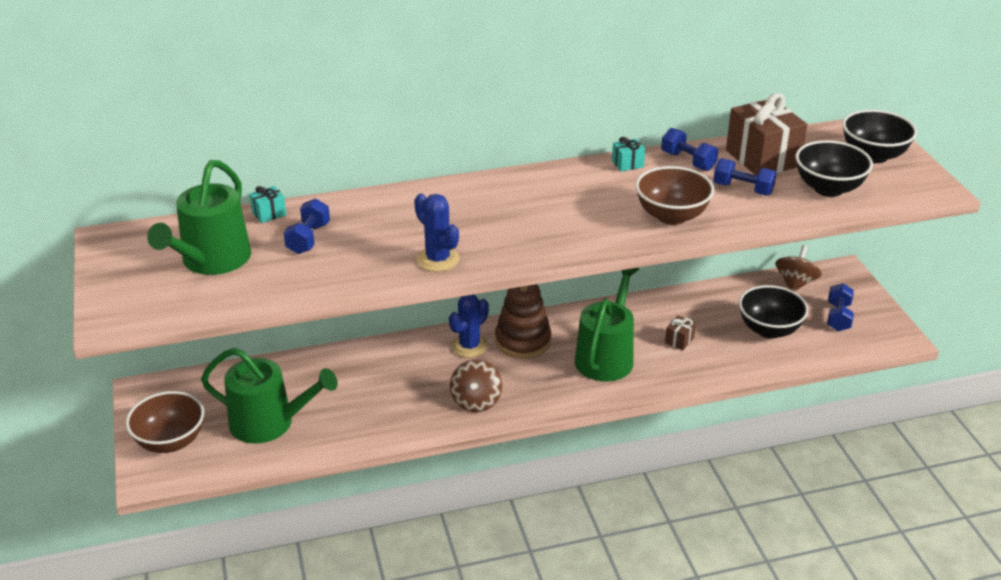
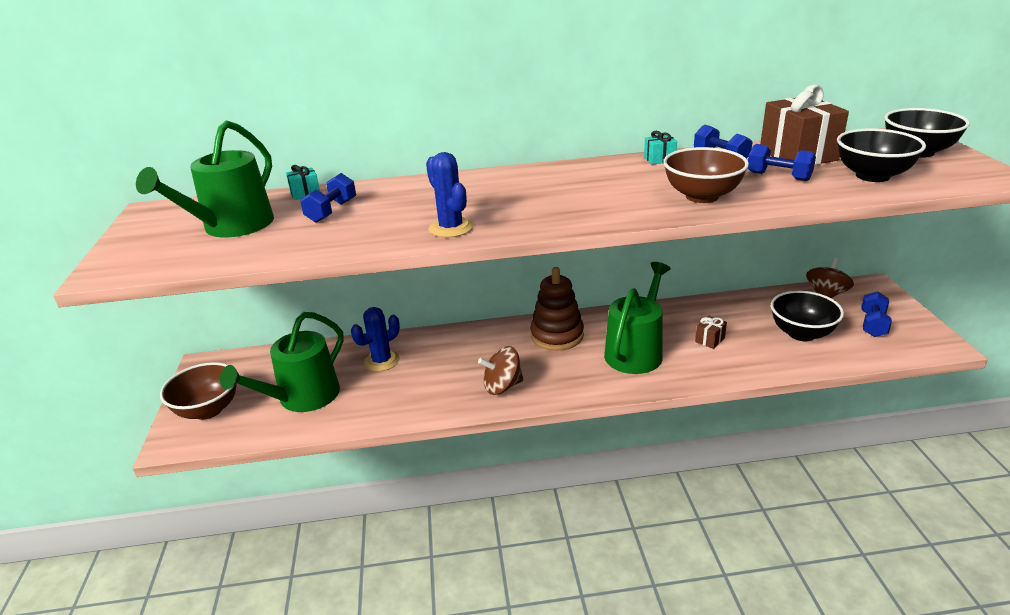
camera: 10 degrees right, 5 degrees down
(269, 423) = (303, 397): green watering can -> green watering can turned 105 degrees clockwise
(469, 346) = (506, 338): blue cactus -> blue cactus (382, 361)
(476, 401) = (502, 386): brown spinning top -> brown spinning top turned 60 degrees clockwise

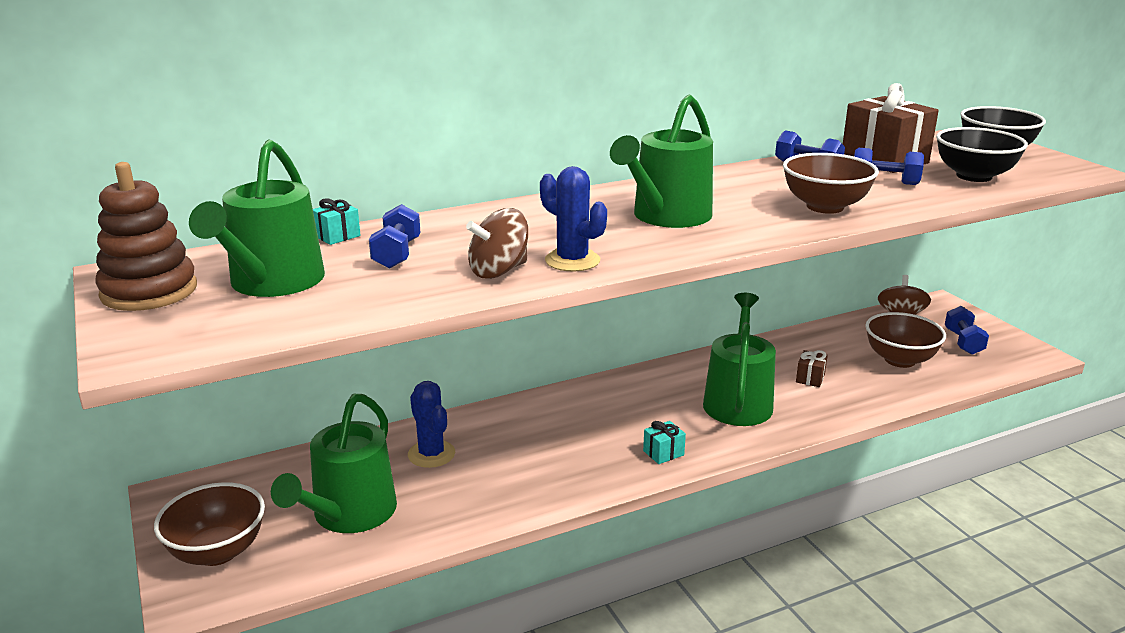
camera: 20 degrees left, 5 degrees down
(382, 361) = (431, 454): blue cactus -> blue cactus turned 60 degrees counterclockwise
(502, 386) = (606, 461): brown spinning top -> brown spinning top (499, 271)
(557, 335) = (636, 395): brown stacking toy -> brown stacking toy (149, 291)
(558, 195) = (667, 216): none -> green watering can
(659, 159) = (744, 172): turquoise gift -> turquoise gift (663, 453)
(801, 333) = (900, 360): black bowl -> brown bowl

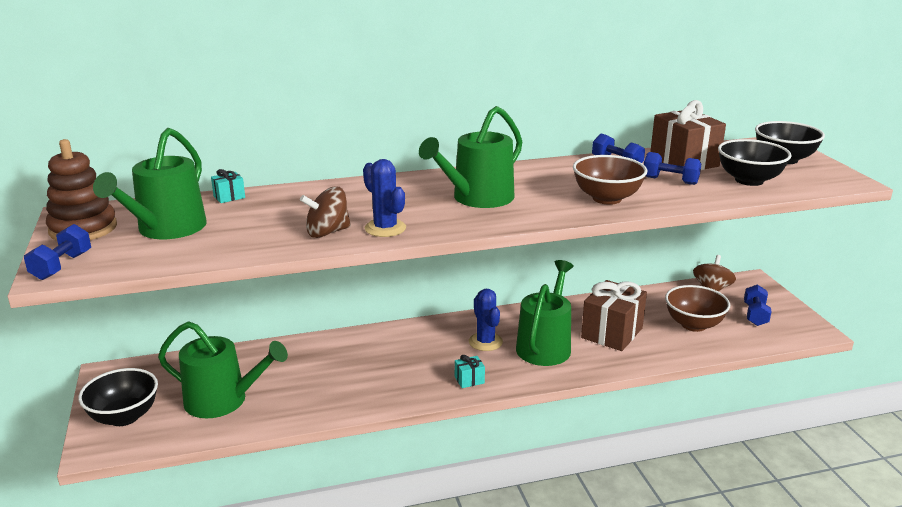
camera: 10 degrees right, 0 degrees up
(217, 551) = (124, 417): brown bowl -> black bowl
(349, 514) = (223, 400): green watering can -> green watering can turned 105 degrees counterclockwise
(396, 254) = (263, 214): blue dumbbell -> blue dumbbell (62, 266)
(431, 454) = (297, 363): blue cactus -> blue cactus (485, 342)
(810, 378) = (612, 333): brown gift -> brown gift, size x2.30

